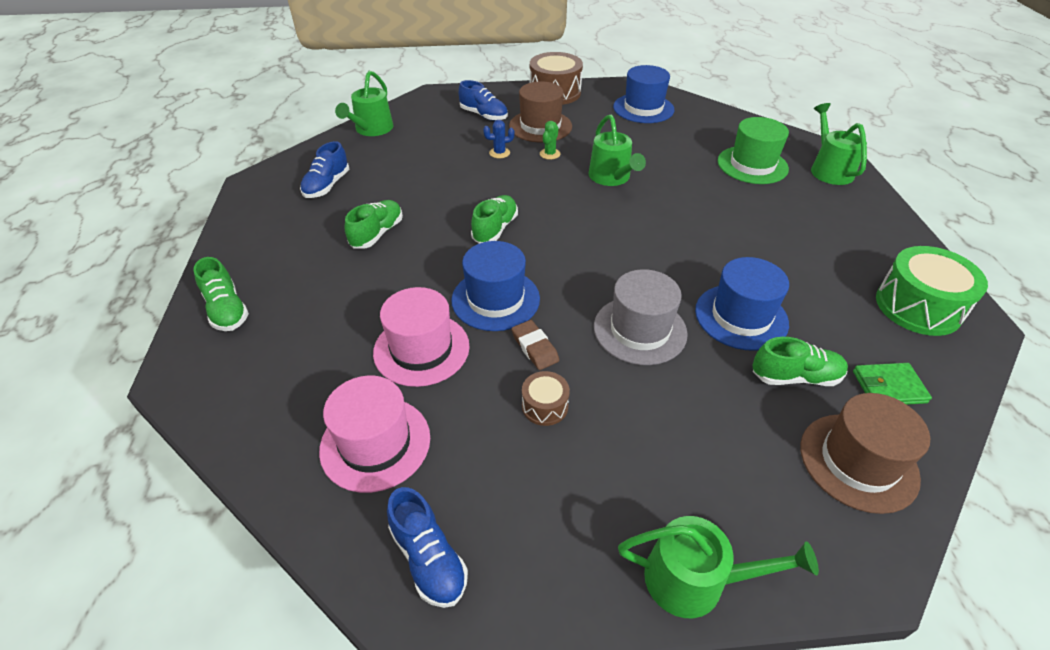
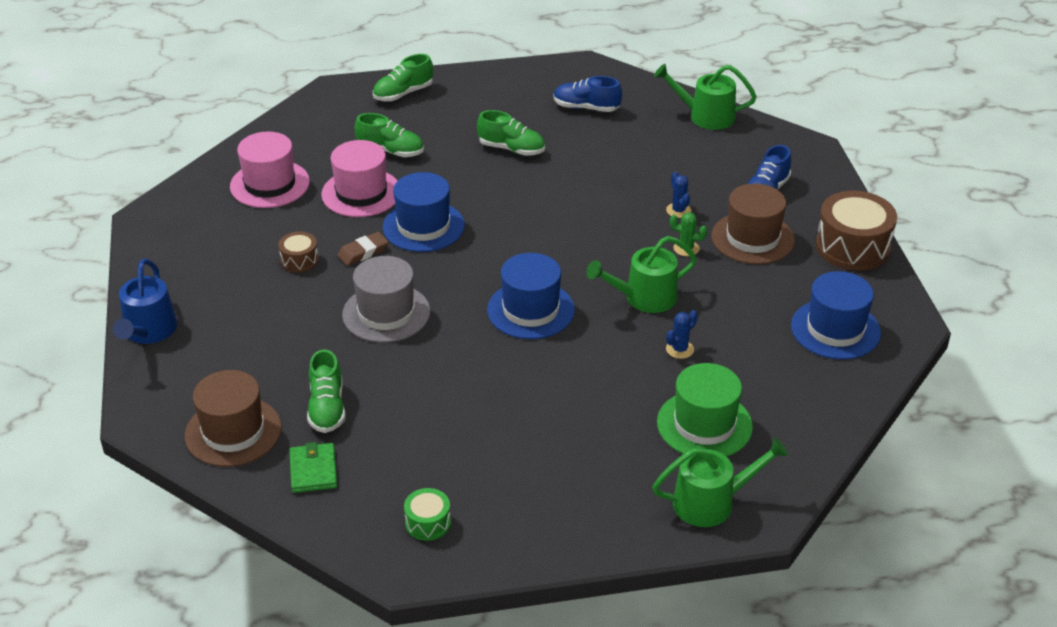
camera: 85 degrees right, 5 degrees down
(428, 558) = (180, 218): blue shoe -> none
(495, 229) = (529, 218): green shoe -> green shoe (390, 151)
(672, 167) = (679, 349): none -> blue cactus
(695, 580) = (148, 331): green watering can -> blue watering can
(741, 317) = (406, 381): blue hat -> blue hat (530, 310)
(918, 306) = (428, 523): green drum -> green drum, size x0.51

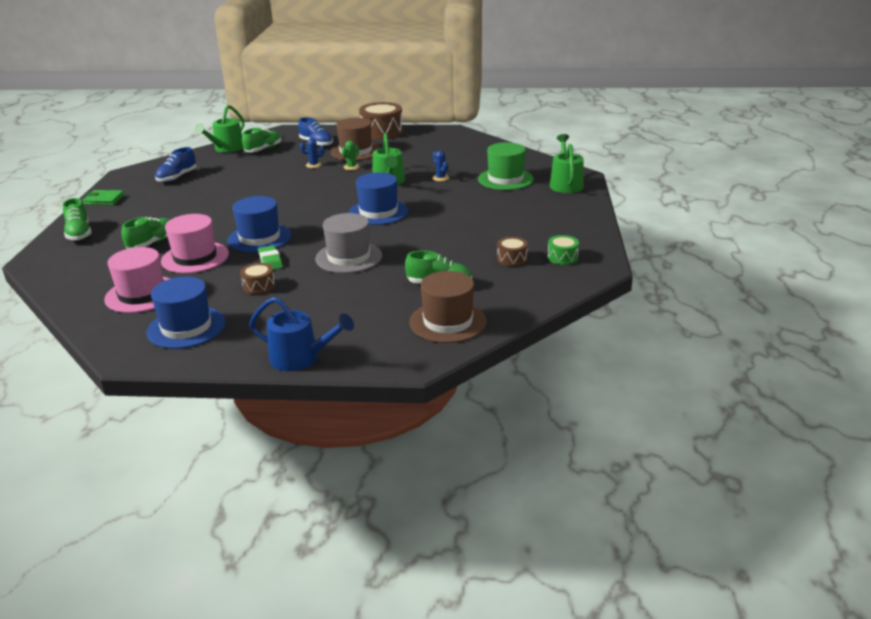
camera: 75 degrees left, 10 degrees down
(313, 470) = (501, 292): green wallet -> green wallet (104, 200)
(363, 252) = (270, 261): brown eraser -> green eraser
(412, 468) = (512, 259): none -> brown drum
(511, 149) = (198, 203): green shoe -> green shoe (263, 149)
(835, 329) = (445, 144): blue hat -> blue hat (186, 327)

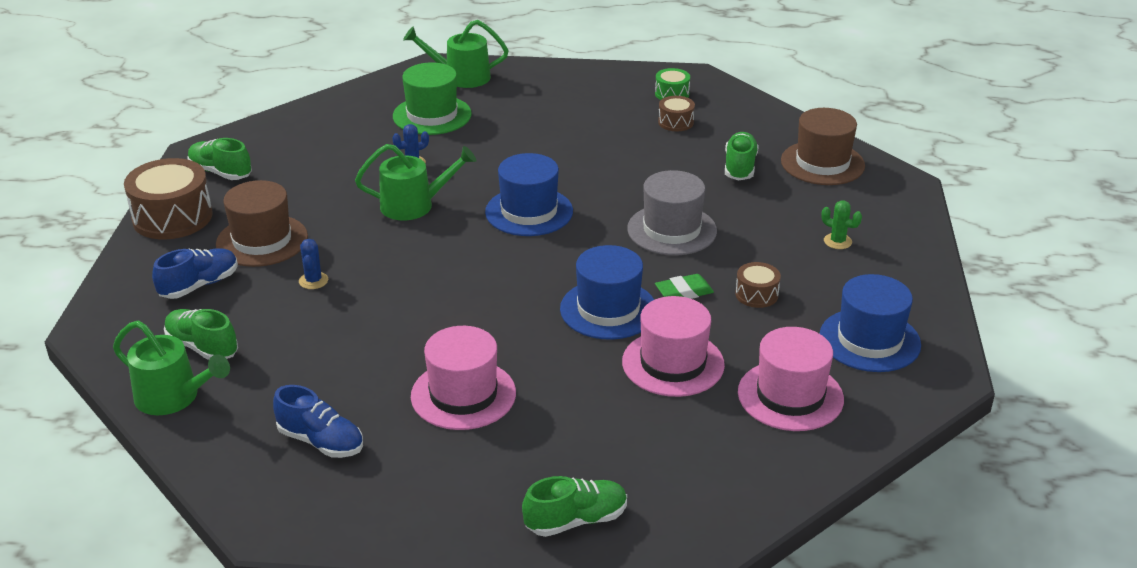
camera: 90 degrees left, 5 degrees up
(104, 200) = (416, 525): green wallet -> none
(152, 243) = (621, 418): green shoe -> green shoe (220, 172)
(196, 204) = (463, 395): none -> pink hat
(300, 358) = (915, 250): blue watering can -> none
(351, 167) = (338, 241): green cactus -> green cactus (837, 241)

